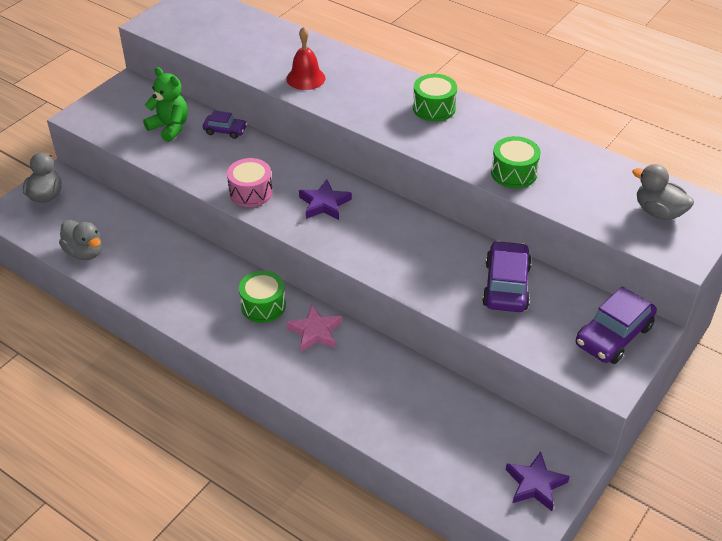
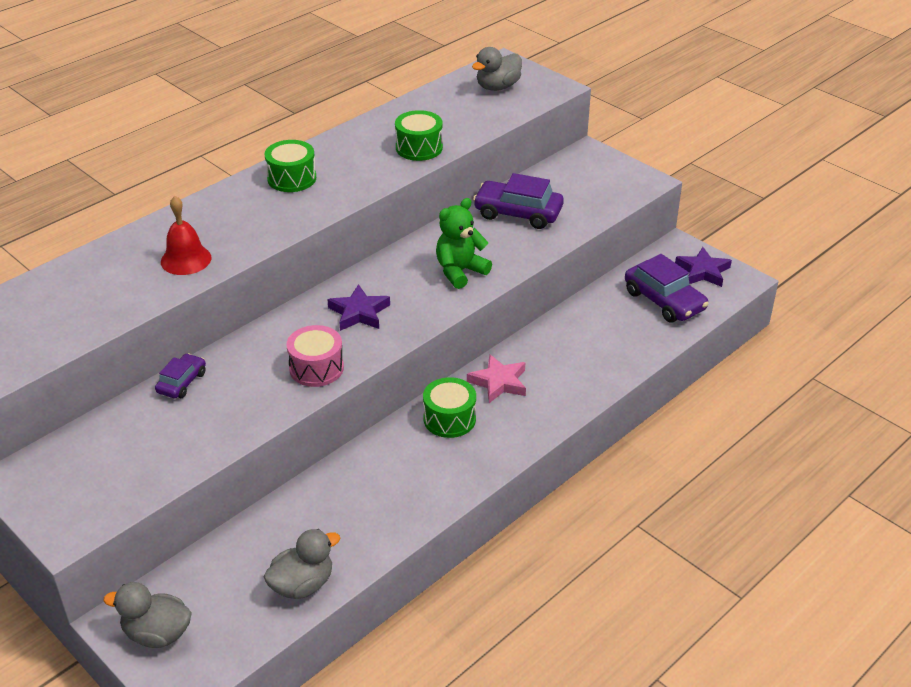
camera: 80 degrees left, 5 degrees down
(170, 128) = (148, 434): green teddy bear -> green teddy bear (460, 271)
(613, 335) = (591, 169): purple car -> purple car (664, 301)

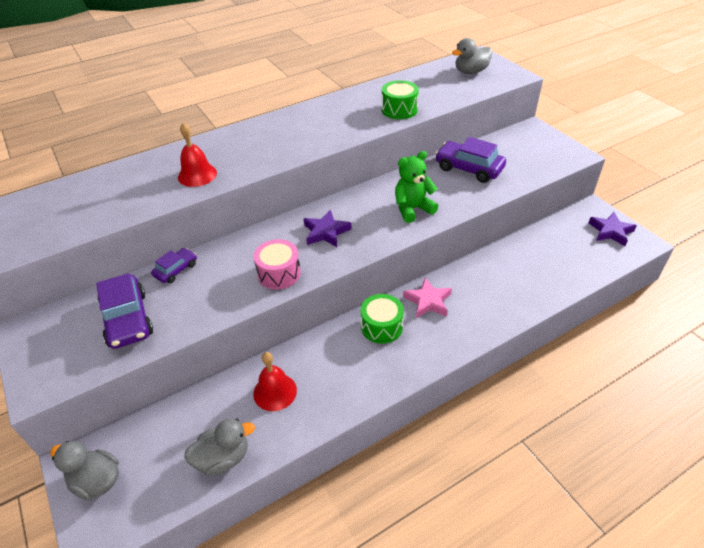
camera: 15 degrees right, 5 degrees up
(292, 178) = (298, 123): green drum -> none
(340, 508) = (275, 392): none -> red bell
(664, 301) = (575, 251): purple car -> purple car (128, 319)

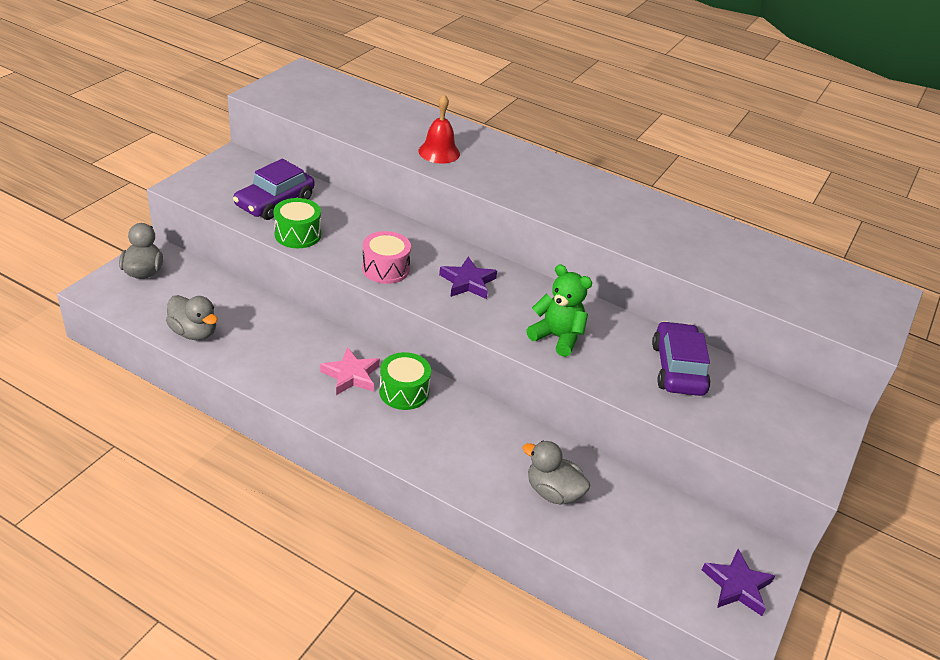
camera: 55 degrees right, 5 degrees down
(176, 270) = (348, 206): purple car -> none
(275, 392) = (278, 340): red bell -> none
(399, 110) = (677, 250): green drum -> green drum (297, 234)
(428, 301) = (466, 420): pink star -> pink star (351, 375)
(471, 72) = (833, 292): grey duck -> grey duck (553, 492)

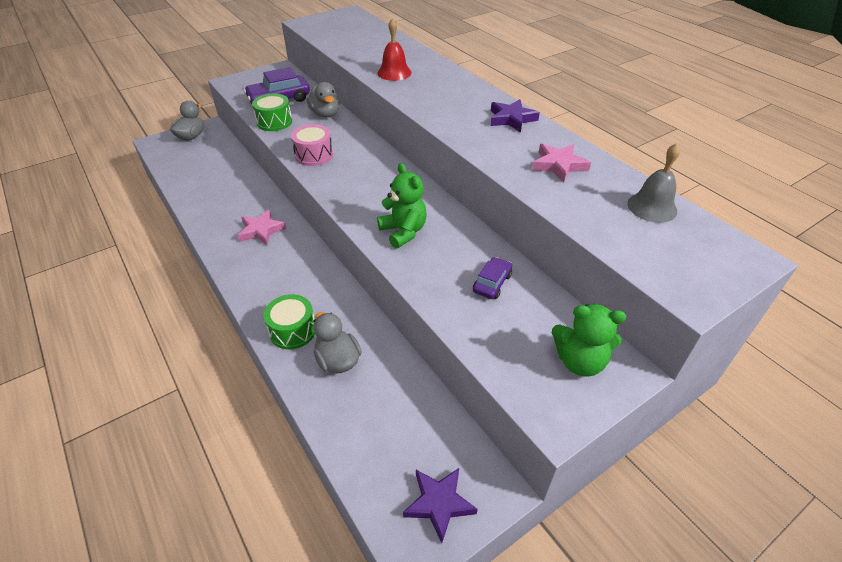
camera: 30 degrees right, 5 degrees up
(194, 332) = (187, 179): grey duck -> grey duck (325, 114)
(404, 392) = (288, 251): green drum -> green drum (293, 330)
(468, 282) = (367, 176): purple star -> purple star (511, 119)
(677, 368) = (492, 283): purple car -> purple car, size x0.57
(688, 236) = (559, 165): none -> pink star
(792, 262) = (652, 207): none -> grey bell
(796, 419) = (579, 361): none -> green teddy bear

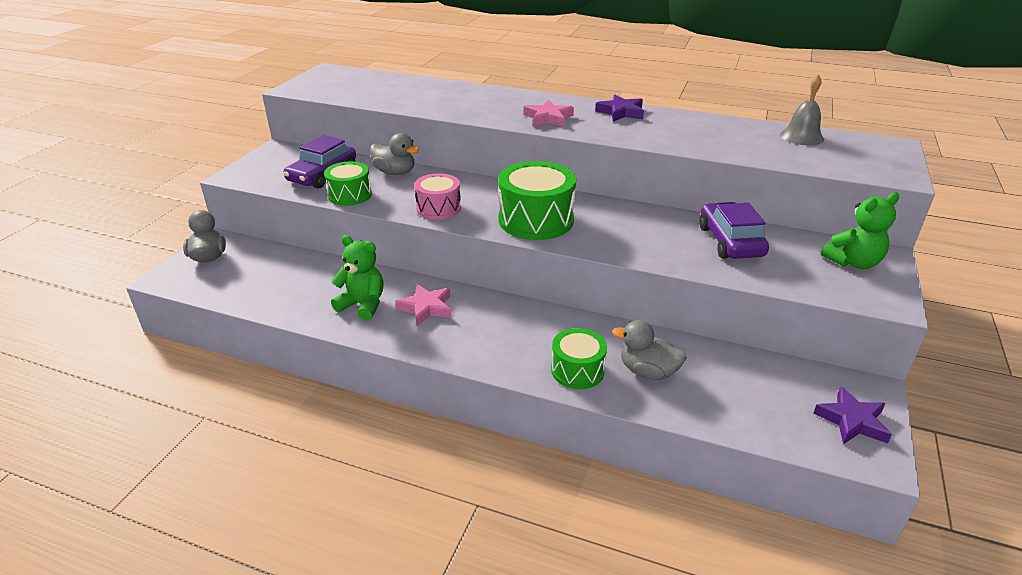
camera: 35 degrees left, 10 degrees down
(365, 193) = (536, 220): none -> green drum
(394, 72) = (464, 106): red bell -> none
(403, 232) = (613, 235): green teddy bear -> green teddy bear (363, 305)
(492, 283) = (730, 241): purple car -> purple car, size x1.76
(559, 165) = (705, 131): pink star -> pink star (548, 118)

